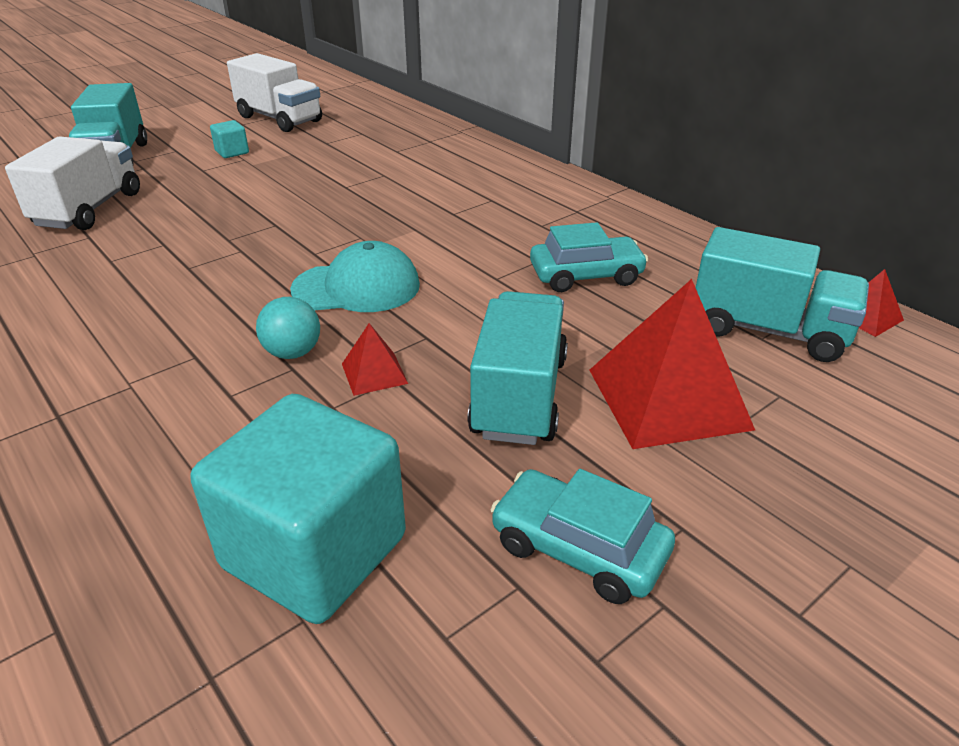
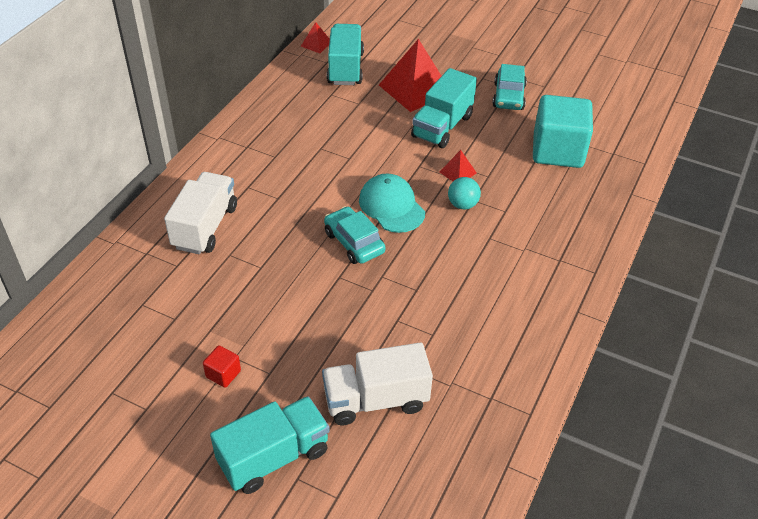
camera: 115 degrees left, 10 degrees up
(232, 152) = (223, 374): turquoise cube -> red cube
(279, 119) = (123, 384): white truck -> white truck (205, 227)
(519, 396) = (442, 126): turquoise truck -> turquoise truck turned 45 degrees counterclockwise
(586, 275) = (327, 128): turquoise car -> turquoise car (354, 242)

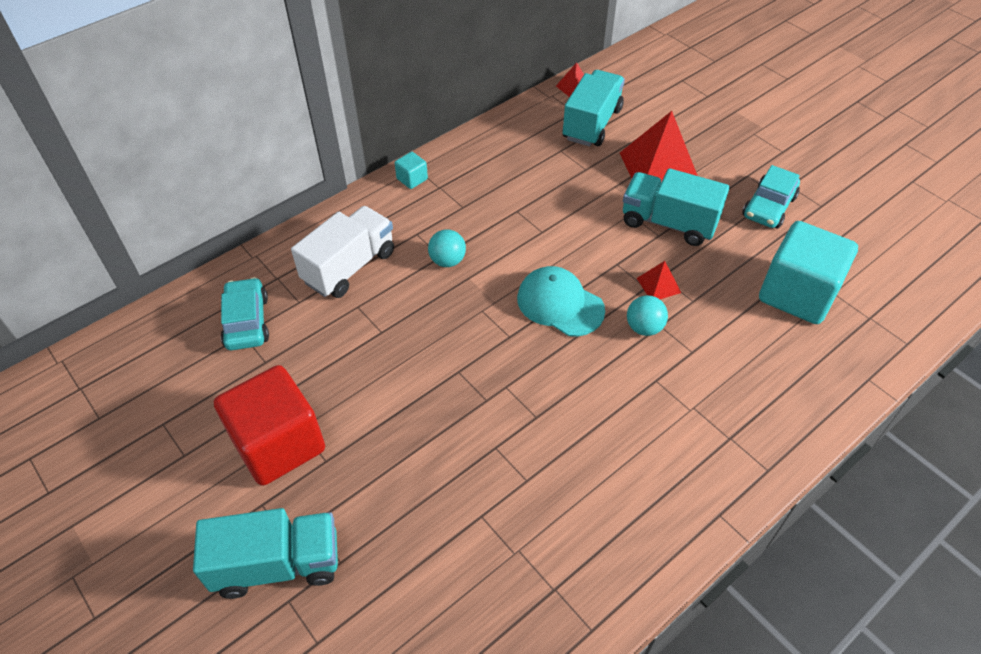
camera: 25 degrees right, 5 degrees up
(220, 146) = (412, 179): none -> turquoise cube
(223, 374) = (278, 444): red cube -> red cube, size x2.42
(285, 200) = (447, 261): none -> turquoise ball
(354, 242) = (495, 335): turquoise car -> turquoise car (247, 322)
(375, 400) = (420, 538): white truck -> none
(391, 206) = (560, 304): turquoise cap -> turquoise cap turned 45 degrees counterclockwise
(442, 126) = (668, 223): turquoise truck -> turquoise truck turned 60 degrees clockwise

